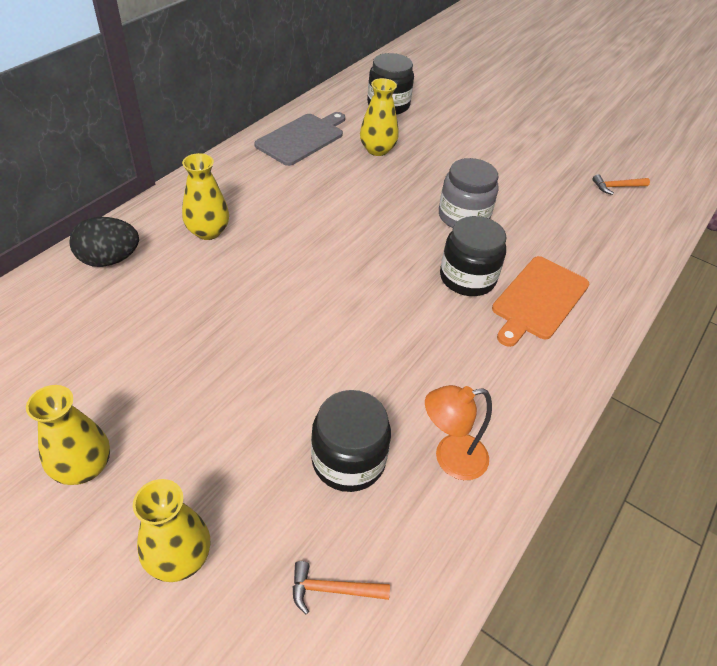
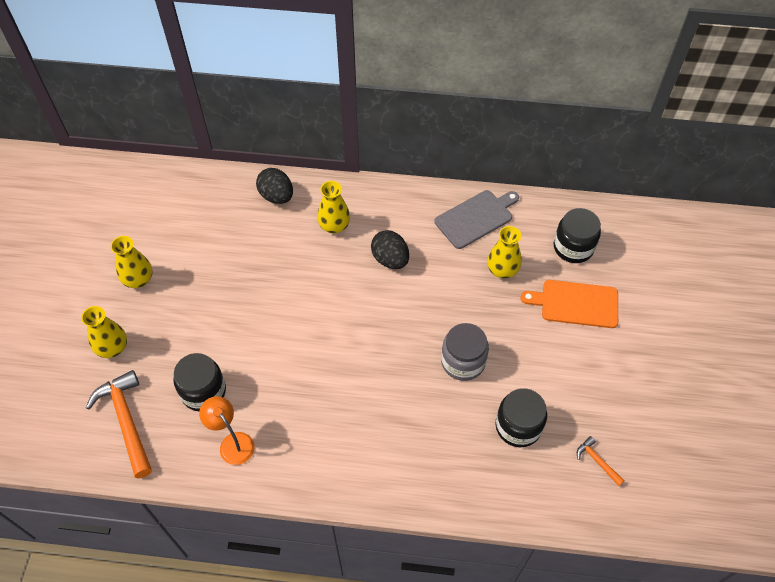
camera: 65 degrees right, 10 degrees up
(296, 211) = (390, 259): none -> black egg
(302, 138) = (476, 218): grey cutting board -> grey cutting board turned 45 degrees counterclockwise
(333, 590) = (126, 421): orange hammer -> orange hammer, size x2.09
(467, 278) = (394, 391): black jar -> black jar (518, 426)
(538, 299) = (403, 445): orange cutting board -> orange cutting board (575, 303)

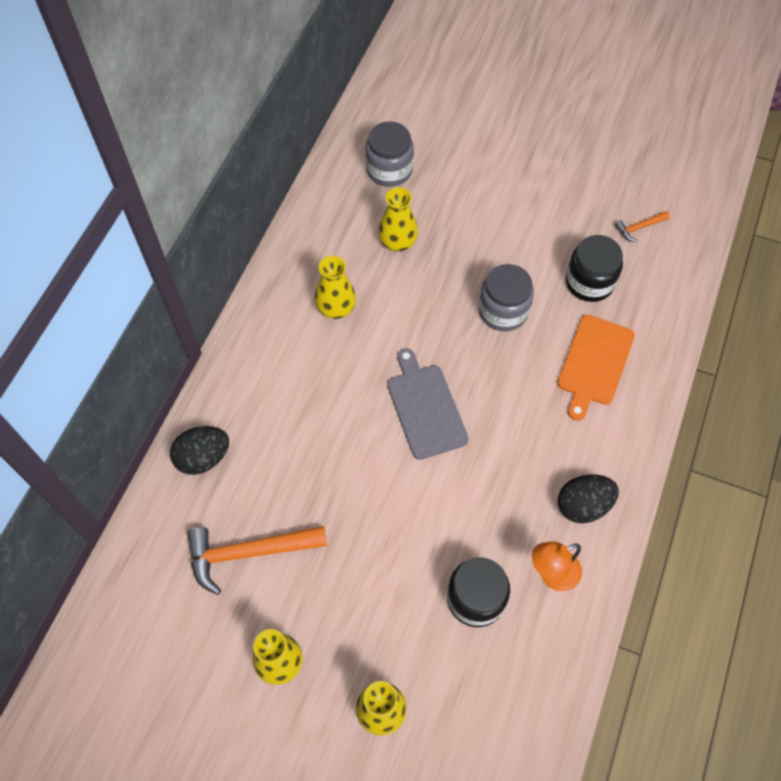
camera: 75 degrees left, 5 degrees up
(126, 421) = (496, 703): orange hammer -> orange hammer (249, 553)
(334, 226) = (276, 399): yellow vase -> yellow vase (336, 308)
(390, 259) = (347, 349): black egg -> black egg (583, 505)
(476, 218) = (318, 247): grey cutting board -> grey cutting board (425, 407)
(573, 247) = (389, 170): black jar -> grey jar
(575, 303) = (460, 189): orange cutting board -> orange cutting board (594, 363)

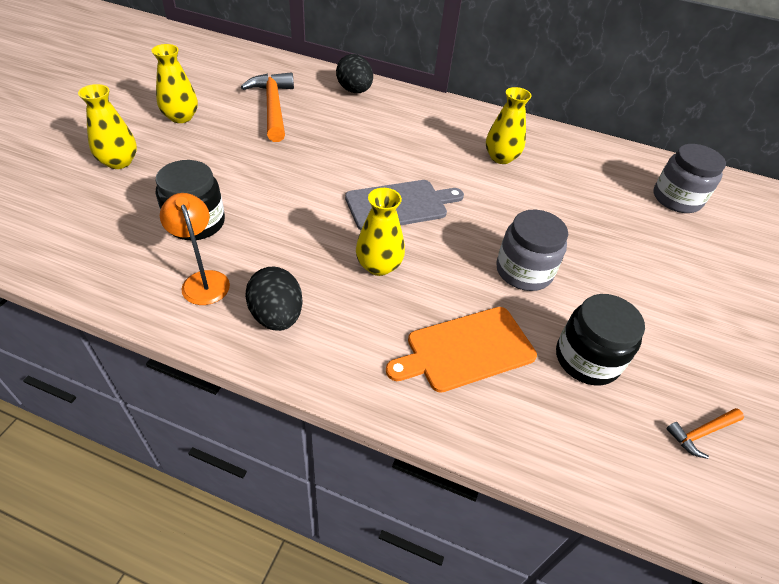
camera: 85 degrees right, 15 degrees down
(398, 242) = (588, 199): yellow vase -> yellow vase (378, 266)
(594, 363) = (466, 349): orange cutting board -> orange cutting board turned 45 degrees counterclockwise
(639, 228) = (701, 433): orange hammer -> orange hammer turned 90 degrees counterclockwise

